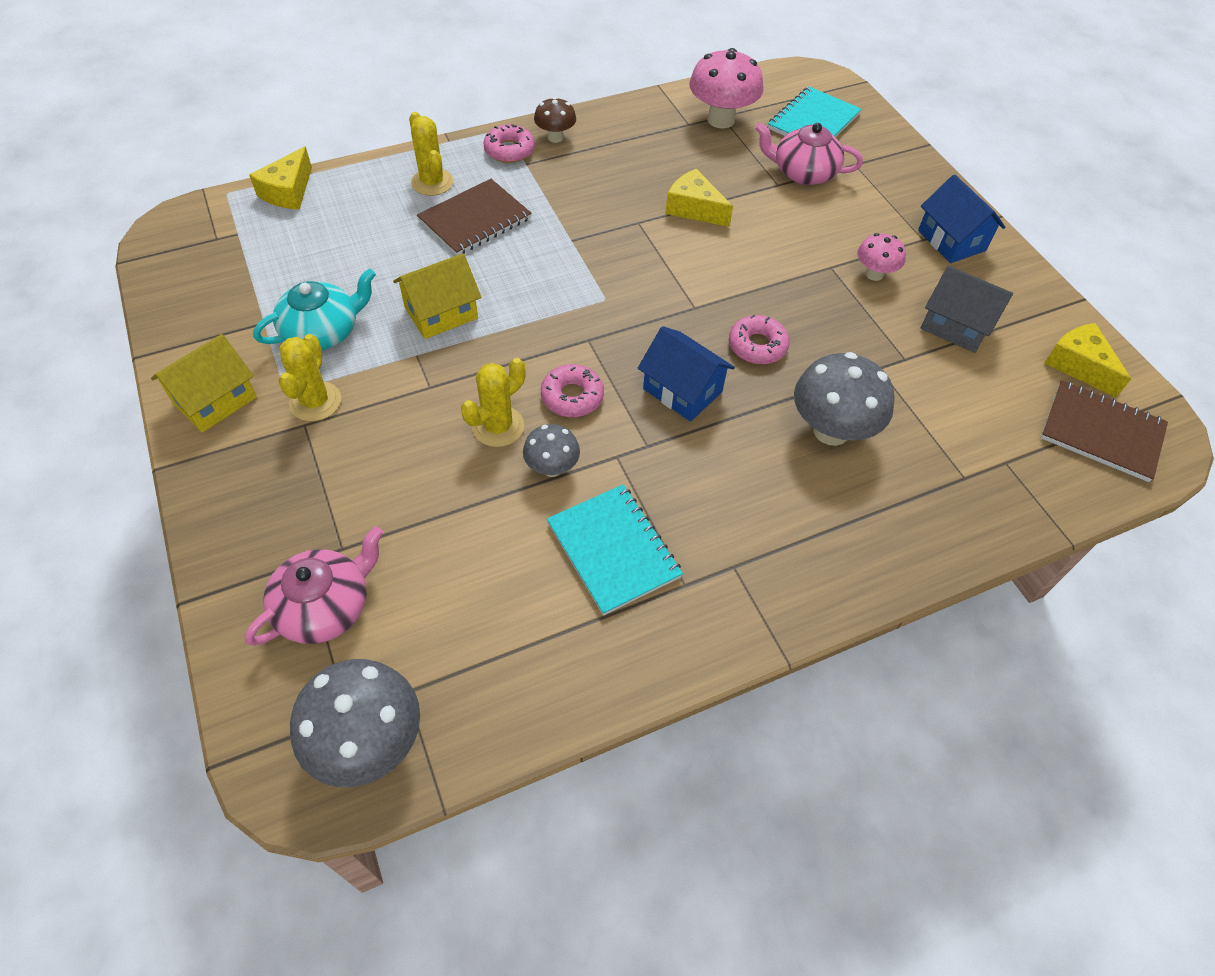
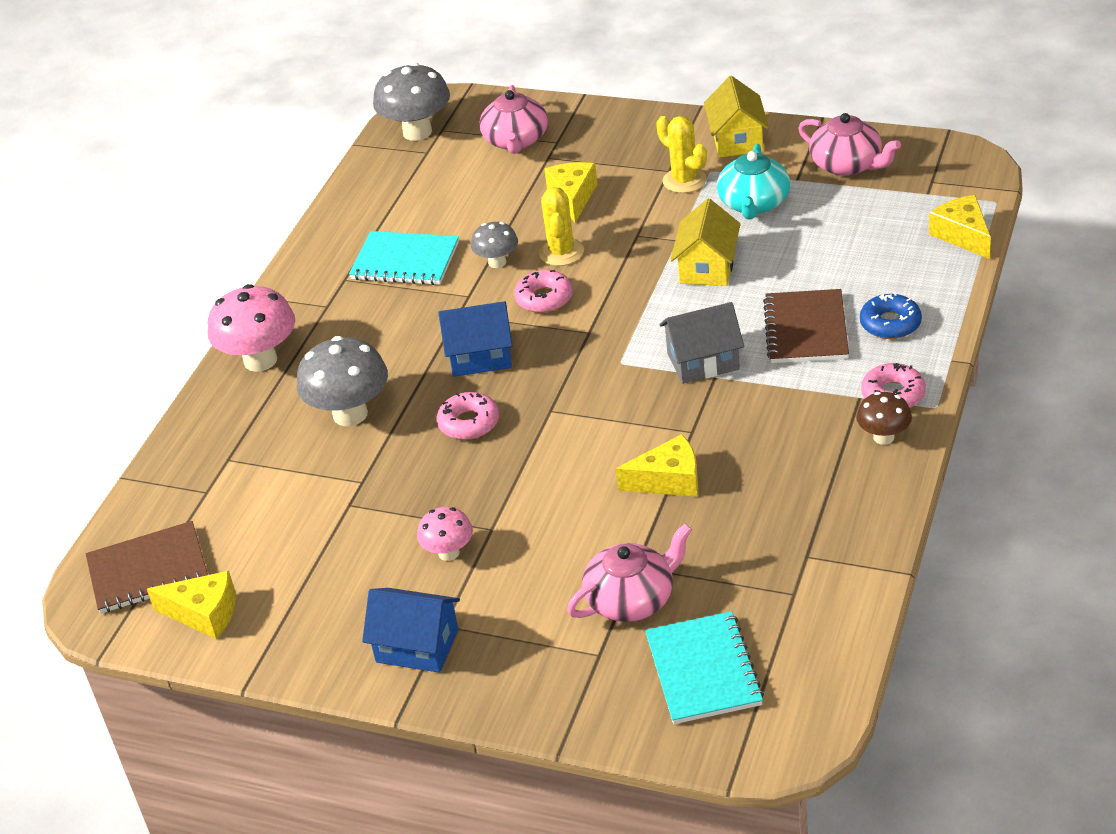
camera: 140 degrees right, 15 degrees down
(218, 300) = (847, 165): none -> pink teapot
(402, 475) = (573, 197): none -> yellow cheese
(432, 182) = (890, 324): yellow cactus -> blue donut
(721, 120) = (787, 588): pink mushroom -> pink mushroom (260, 360)
(955, 326) = (335, 564): grey house -> grey house (703, 361)

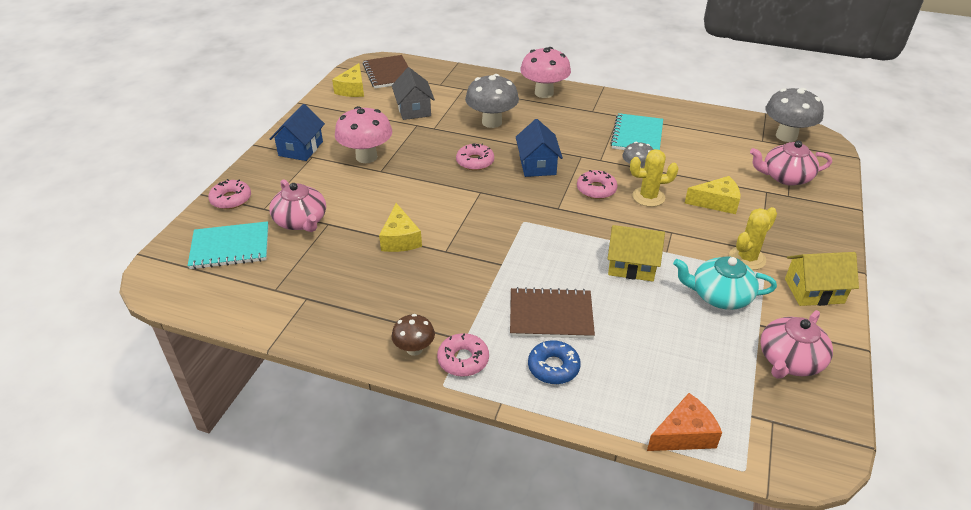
camera: 85 degrees right, 0 degrees up
(449, 553) = (366, 157): pink mushroom -> pink mushroom, size x1.77
(574, 705) = (231, 199): none -> pink donut
(703, 361) = (519, 259): grey house -> grey house (414, 109)
(962, 235) = (684, 434): yellow cheese -> orange cheese

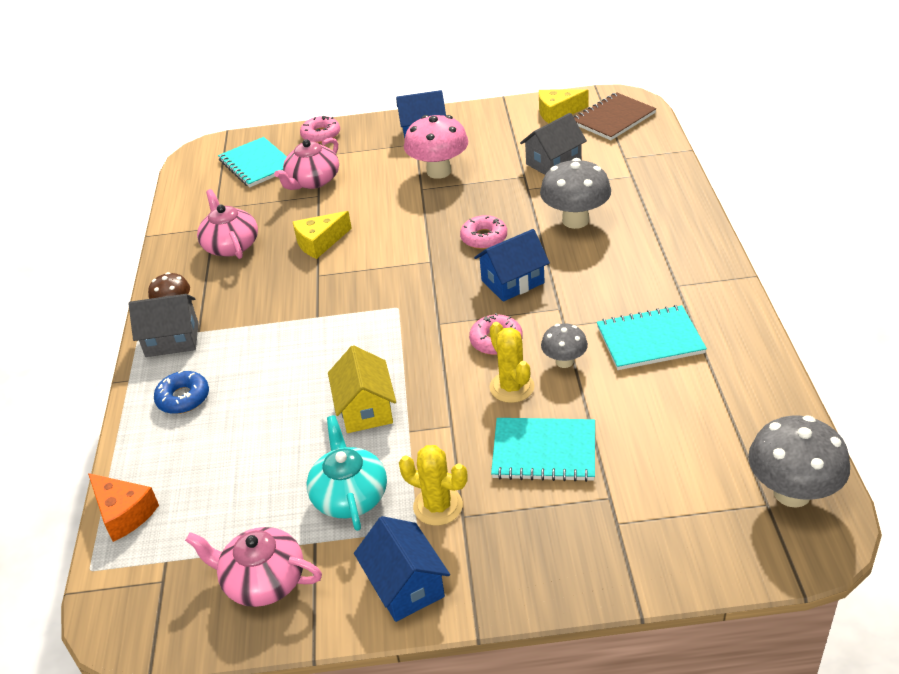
camera: 70 degrees right, 0 degrees up
(463, 360) = (172, 340): pink donut -> grey house
(544, 93) = (683, 234): pink mushroom -> none
(551, 315) = (255, 374): brown notebook -> none
(716, 202) = (544, 451): yellow cheese -> turquoise notebook
(785, 177) = (665, 512): pink teapot -> pink teapot (231, 245)
(814, 291) = (405, 585): yellow house -> blue house

